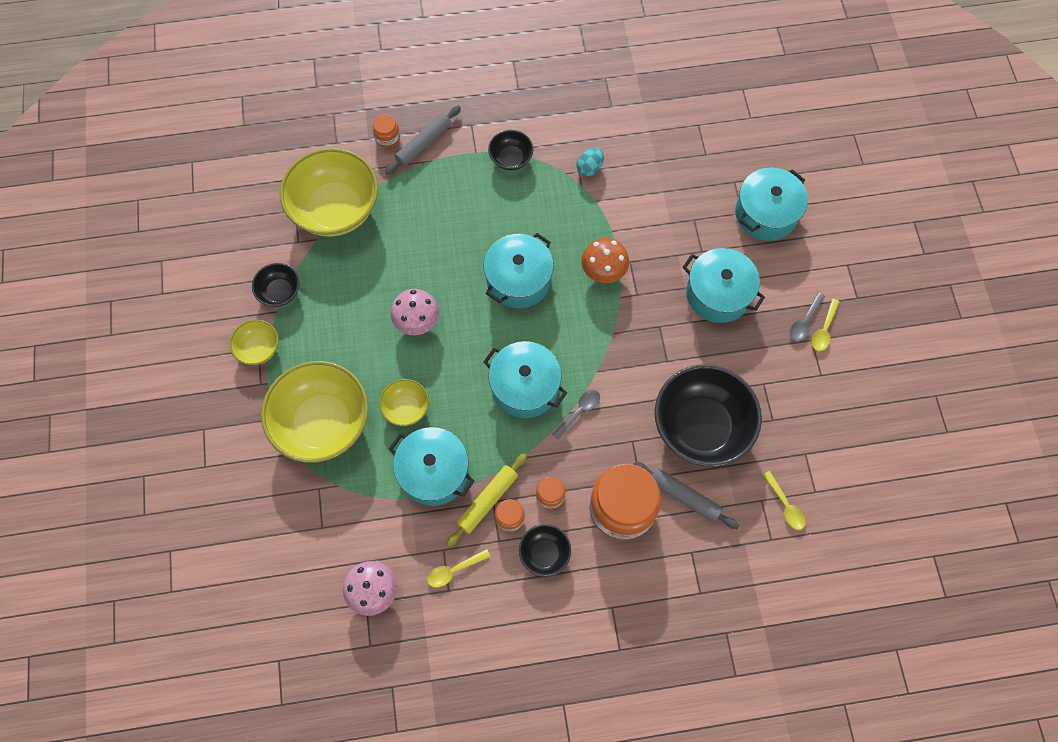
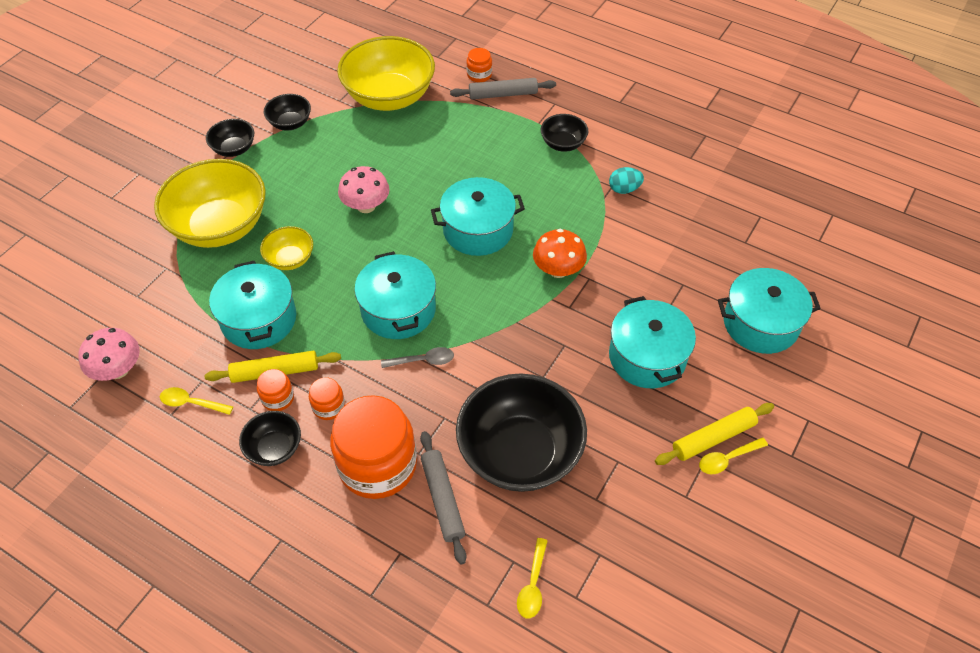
camera: 40 degrees right, 15 degrees down
(258, 349) = (234, 149): yellow bowl -> black bowl
(804, 321) = (713, 438): grey spoon -> yellow rolling pin

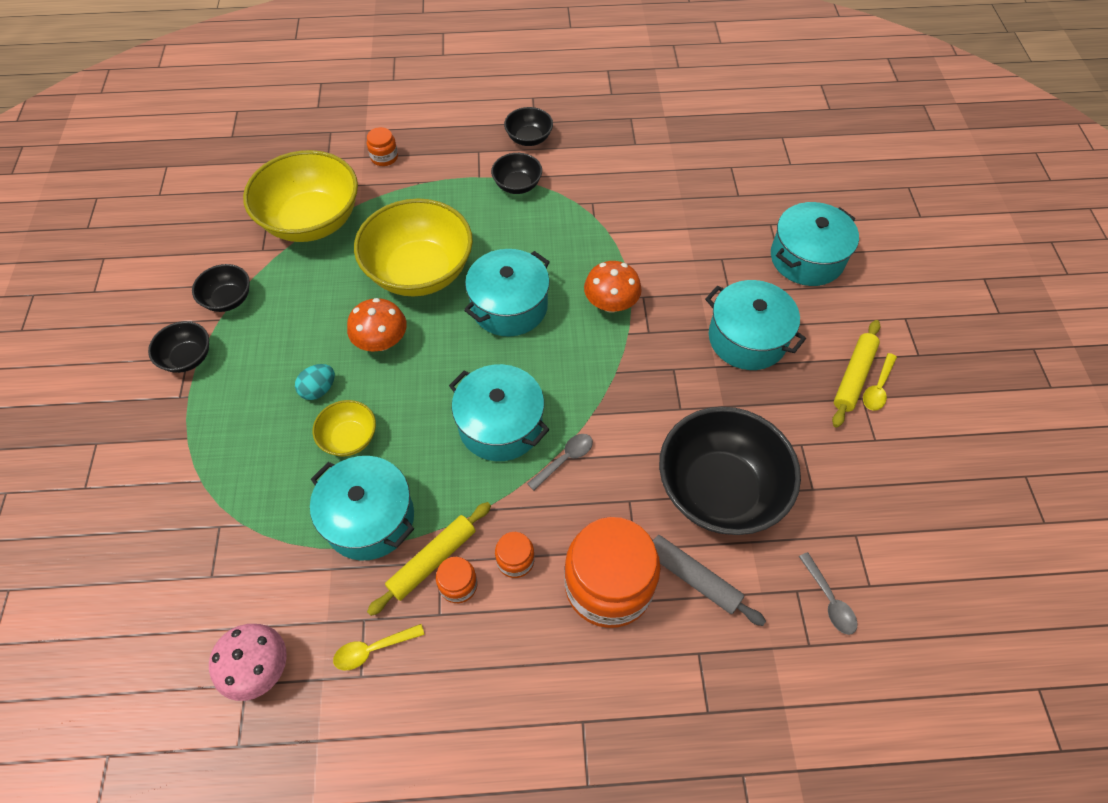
camera: 35 degrees left, 5 degrees up
(220, 226) = (243, 447): yellow bowl -> yellow bowl (420, 272)
(274, 448) = (498, 637): black bowl -> black bowl (529, 138)
(366, 206) = (381, 341): pink mushroom -> orange mushroom
(503, 94) = (423, 165): grey rolling pin -> none
(533, 585) = (829, 600): yellow spoon -> grey spoon
(624, 189) = (605, 200): turquoise egg -> turquoise egg (319, 389)

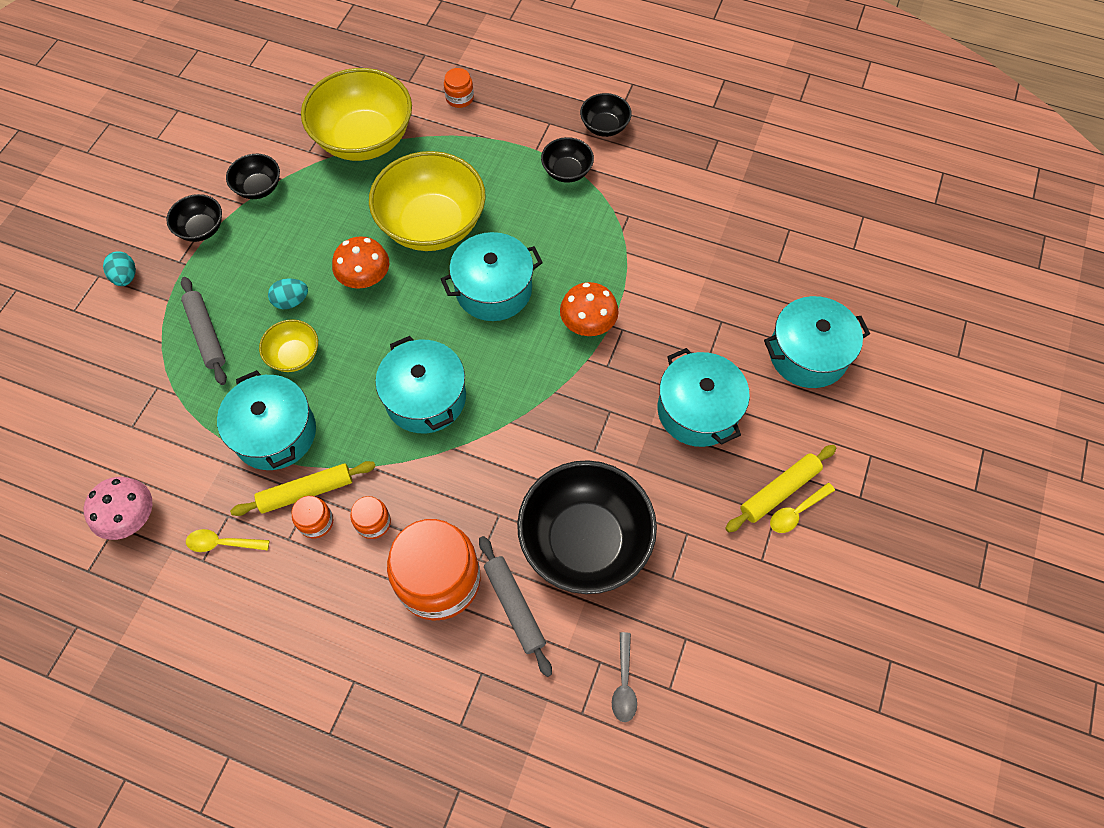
camera: 25 degrees right, 5 degrees up
(128, 433) = (126, 277): none -> turquoise egg
(246, 454) = (206, 334): none -> grey rolling pin
(565, 459) = (463, 453): grey spoon -> none

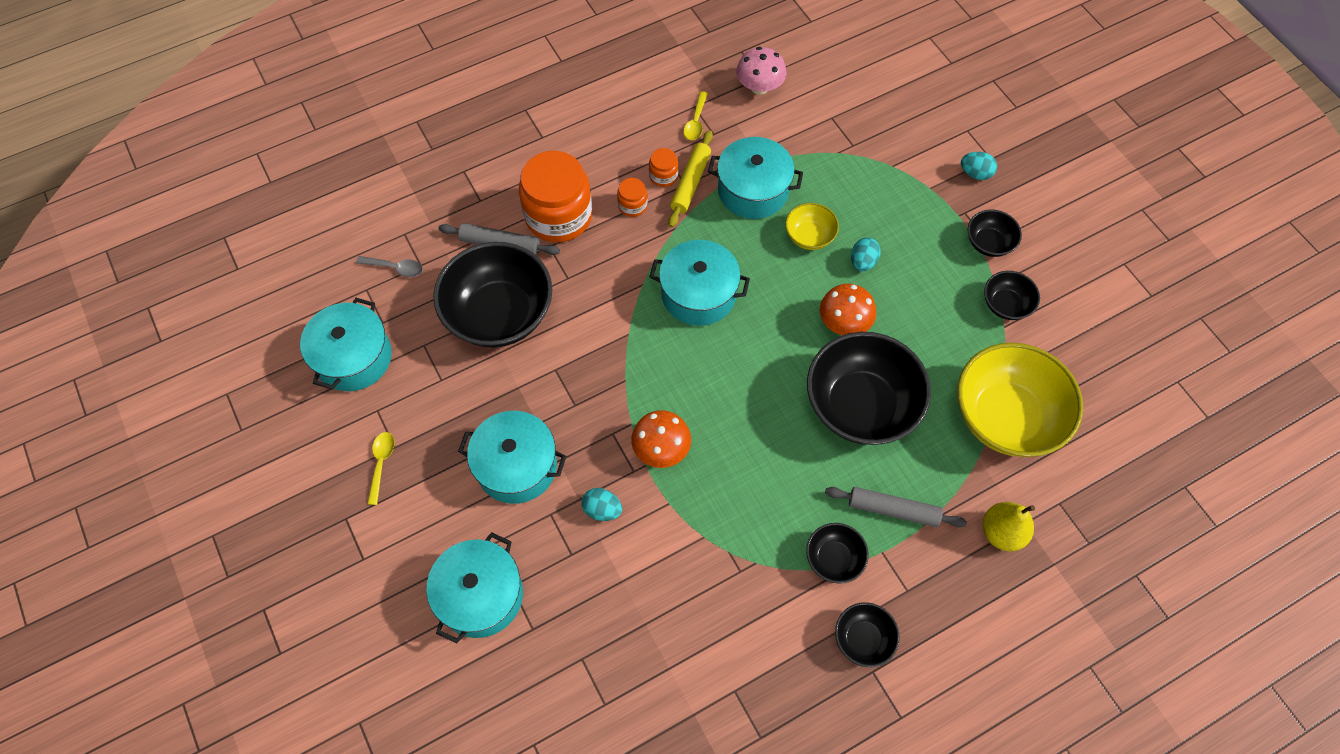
camera: 130 degrees right, 0 degrees up
(206, 334) = (876, 195): grey rolling pin -> grey rolling pin (893, 510)
(222, 543) = (696, 122): yellow spoon -> yellow spoon turned 150 degrees clockwise
(432, 224) = (860, 405): yellow bowl -> black bowl
(459, 98) = (1001, 532): orange jar -> yellow pear
(493, 289) = (754, 405): turquoise pot -> turquoise pot (353, 357)
(624, 683) = (395, 268): grey spoon -> grey spoon turned 150 degrees clockwise
(671, 327) = (602, 509): none -> turquoise egg
(779, 491) = (406, 466): yellow rolling pin -> none

